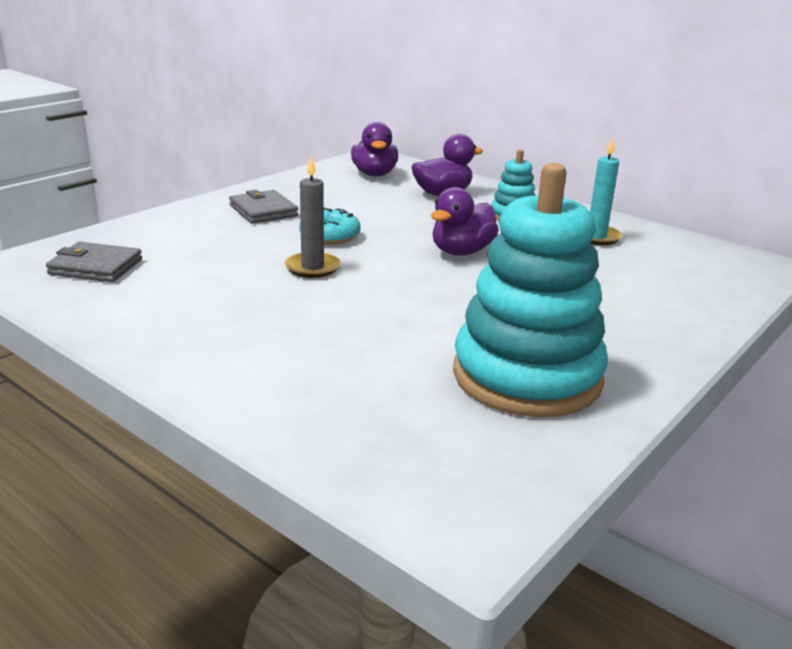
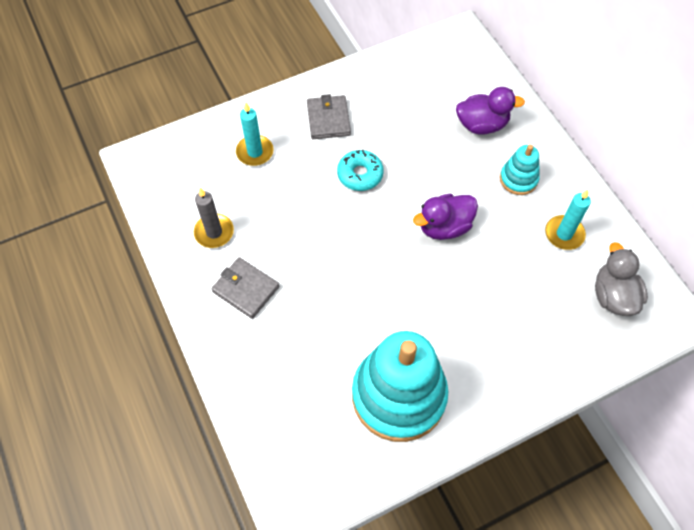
camera: 25 degrees right, 35 degrees up
(95, 267) = (191, 176): grey wallet -> grey wallet (246, 289)
(180, 240) = (255, 152): none -> turquoise candle
(312, 268) = (328, 219): grey candle -> grey candle (214, 232)
(374, 174) = (444, 72): purple duck -> none
(691, 262) = (613, 296): none -> grey duck

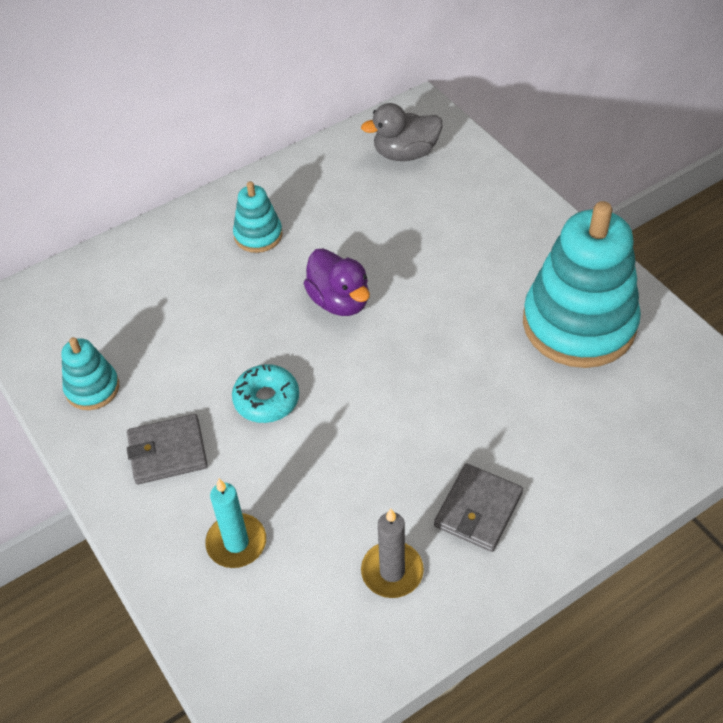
camera: 95 degrees left, 10 degrees down
(386, 81) = (92, 388): none -> turquoise stacking toy
(482, 125) = (173, 275): purple duck -> none
(564, 234) = (332, 193): turquoise candle -> none

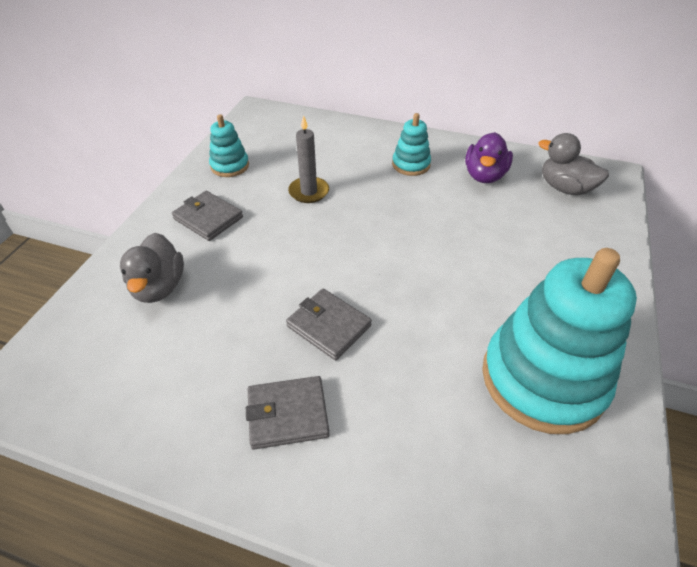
camera: 50 degrees right, 5 degrees down
(236, 543) = (159, 287): turquoise candle -> grey duck
(266, 400) = (286, 238): turquoise donut -> none
(339, 301) = (401, 227): purple duck -> purple duck (484, 176)
(392, 571) = (189, 388): grey candle -> grey candle (309, 192)
(410, 429) = (329, 326): none -> grey wallet

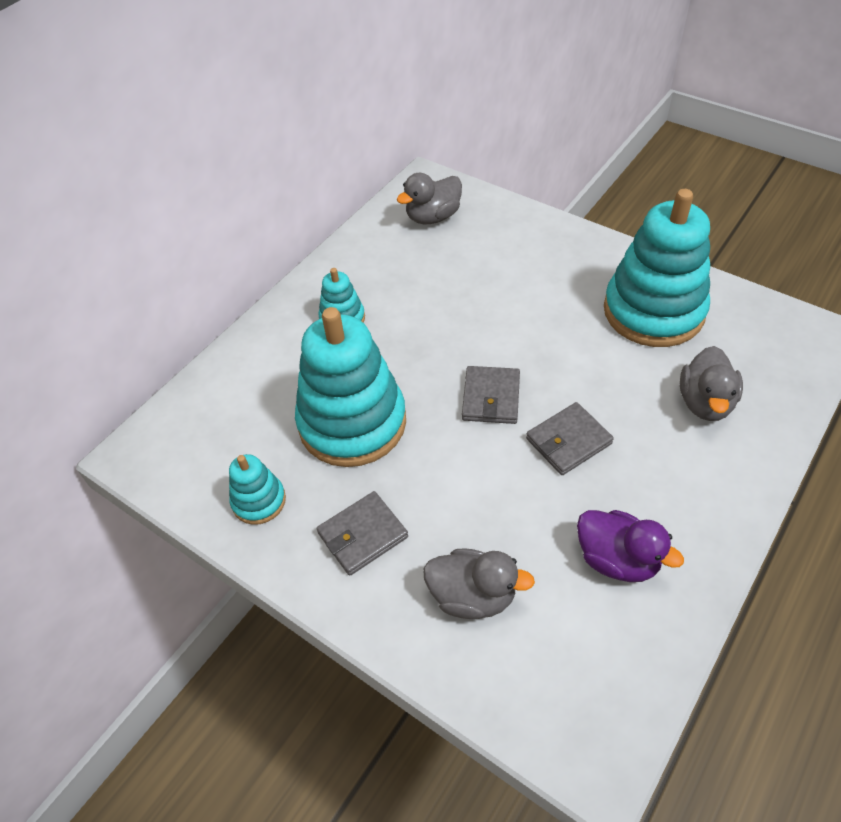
camera: 70 degrees left, 5 degrees up
(287, 414) = (665, 490): grey wallet -> grey wallet (491, 397)
(309, 192) = (352, 422): grey candle -> turquoise stacking toy
(422, 445) = (705, 402): none -> grey duck
(484, 176) = (389, 266): purple duck -> purple duck (617, 559)

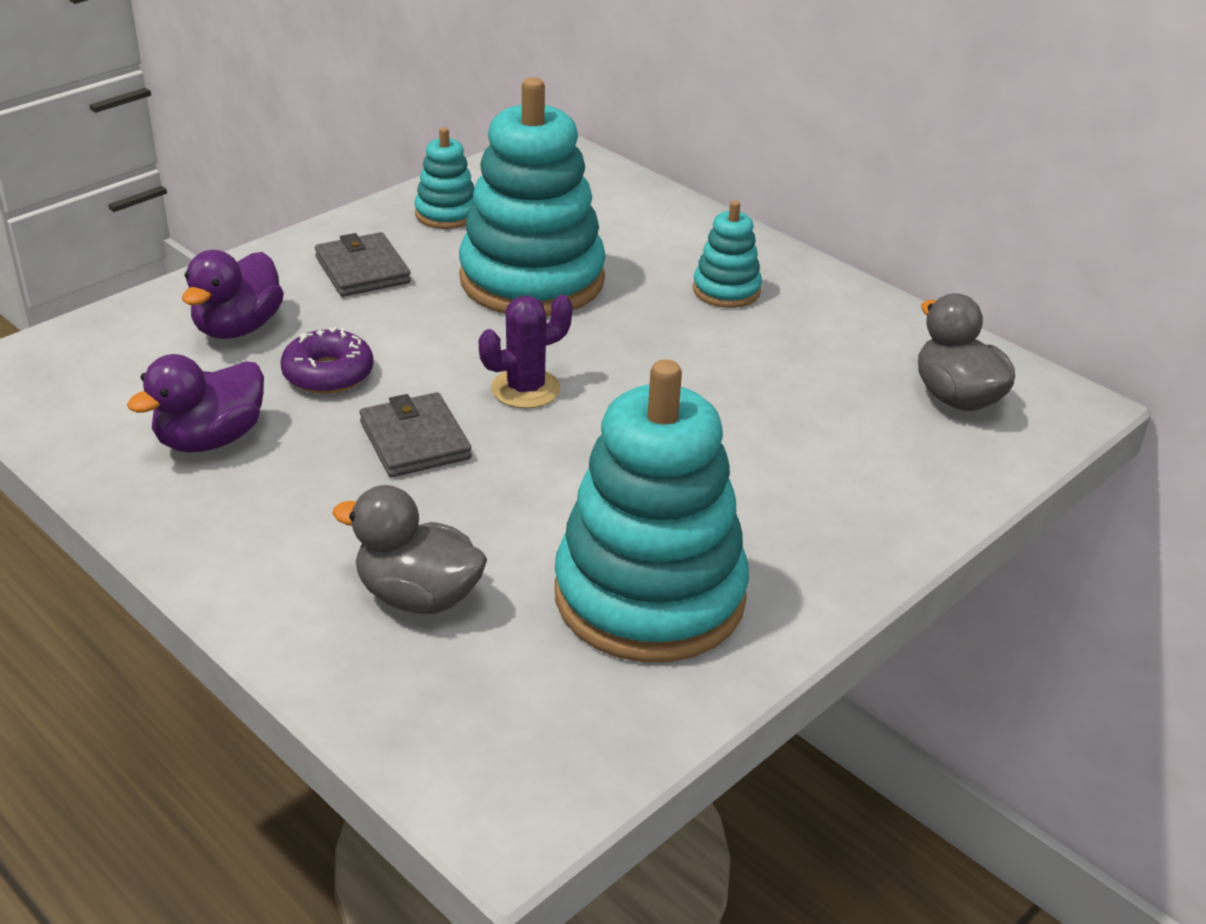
camera: 95 degrees right, 15 degrees down
(472, 596) = (238, 328): grey duck -> purple duck
(491, 397) = (525, 389): grey wallet -> purple cactus
(513, 513) = (328, 374): none -> purple donut

